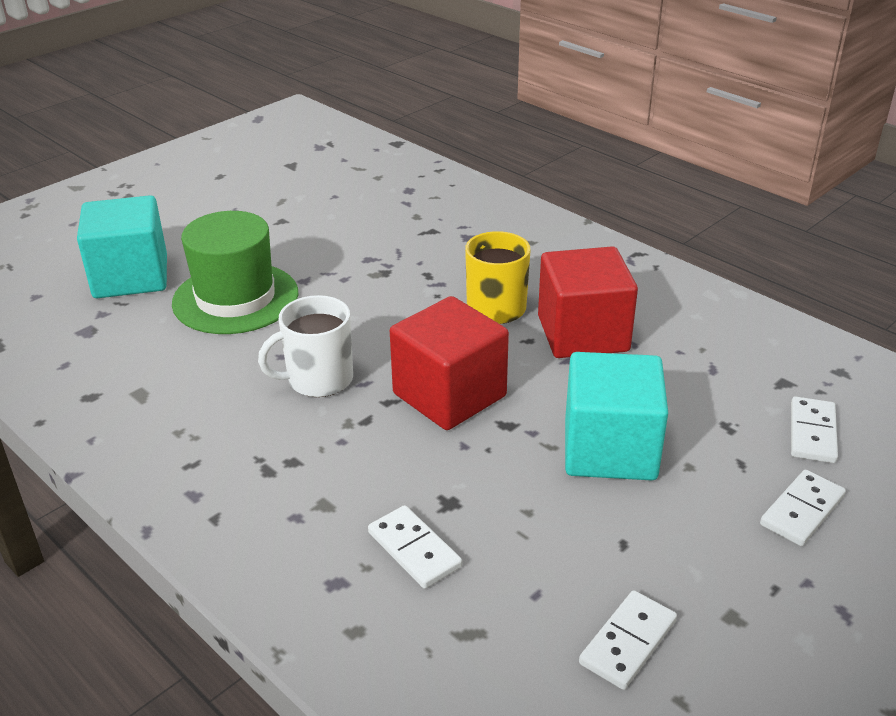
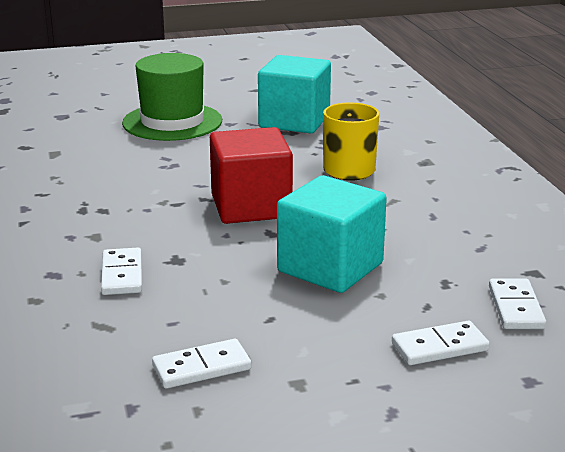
camera: 30 degrees right, 10 degrees down
(131, 277) = (120, 96): turquoise cube -> turquoise cube (294, 121)
(318, 379) = (172, 175): white mug -> none
(583, 334) = (398, 201): red cube -> none
(812, 433) = (515, 307): white domino -> white domino turned 45 degrees counterclockwise

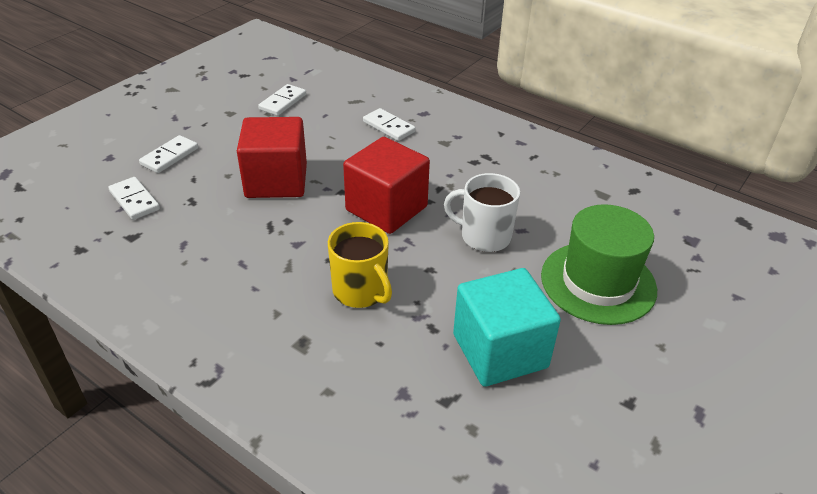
camera: 140 degrees right, 15 degrees up
(202, 164) = (484, 236): none -> white mug
(330, 267) = (276, 181): turquoise cube -> red cube

